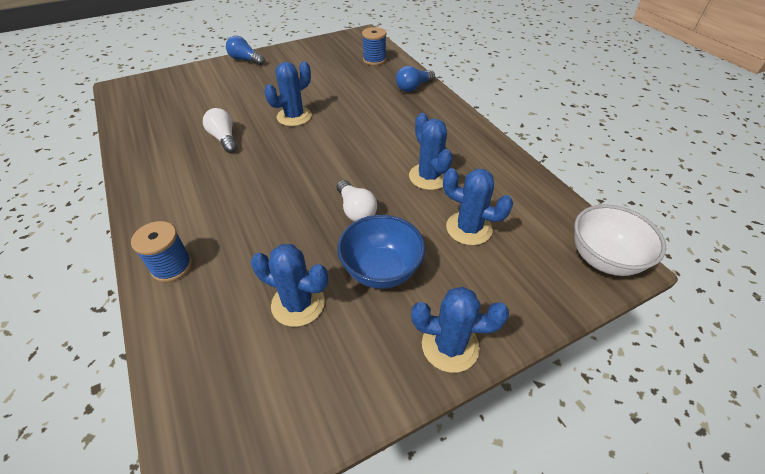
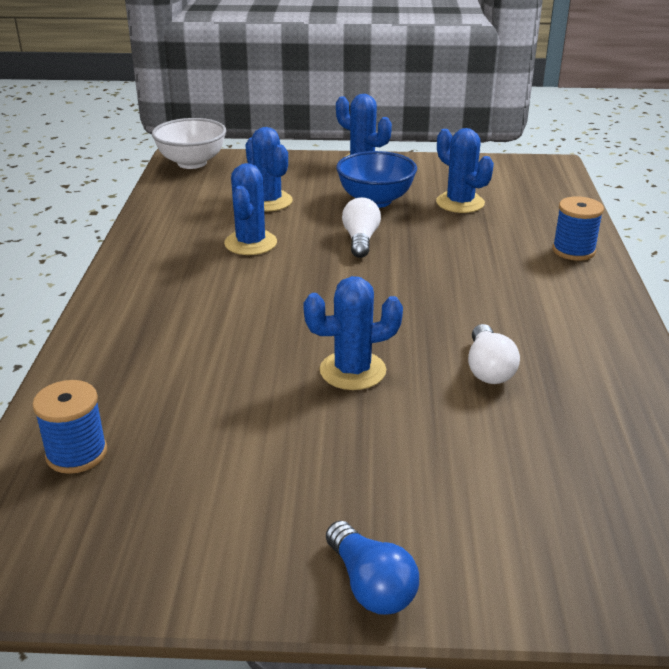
camera: 150 degrees left, 15 degrees down
(413, 87) = (101, 358): blue light bulb -> none

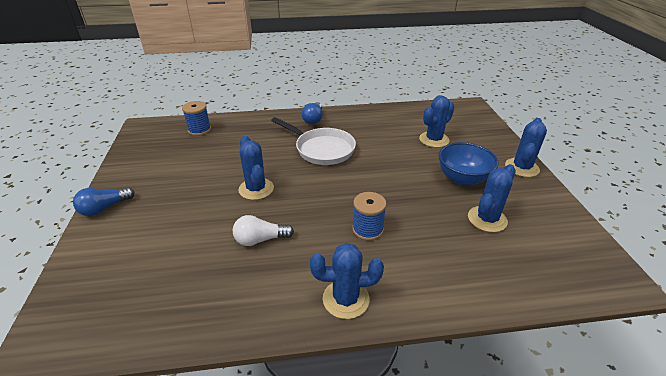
camera: 80 degrees right, 5 degrees up
(131, 296) = (313, 119): none -> blue light bulb
(192, 163) = (467, 109): white bowl -> none
(250, 243) = (378, 141): blue cactus -> blue cactus (346, 299)
(250, 296) = (322, 149): none -> white pan
(360, 240) = (401, 178): white light bulb -> none
(573, 251) = (437, 288): blue spool -> blue spool (367, 229)

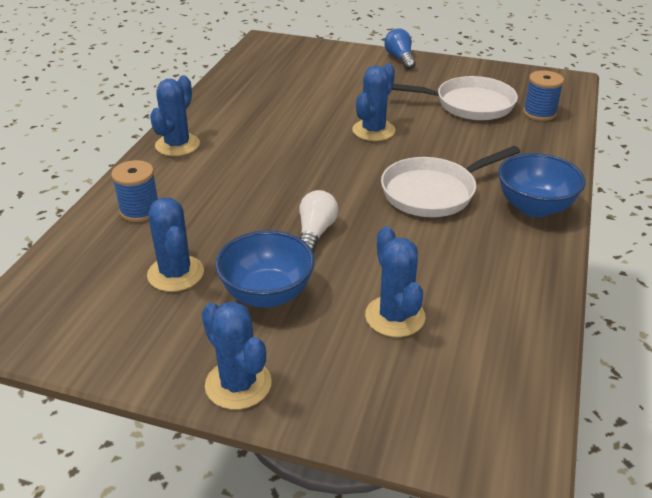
camera: 115 degrees right, 0 degrees up
(195, 156) = (469, 105): none -> white pan
(256, 189) = (373, 130): blue cactus -> blue cactus turned 60 degrees counterclockwise
(260, 239) = (289, 120): white light bulb -> white light bulb (315, 233)
(313, 119) = (534, 207): blue light bulb -> blue bowl
(367, 229) = (245, 180): blue spool -> blue spool (140, 210)

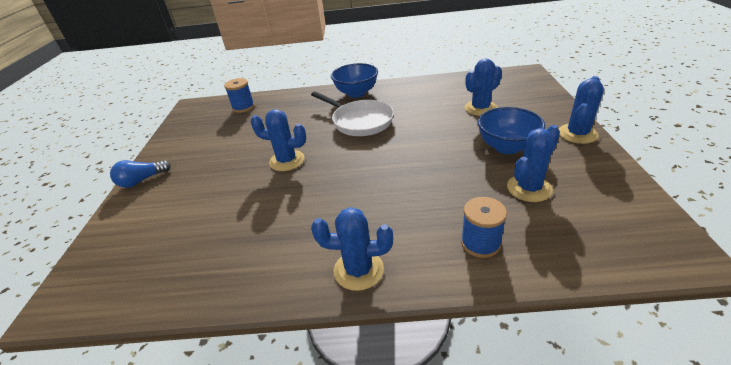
camera: 105 degrees left, 0 degrees up
(315, 233) = (434, 148): white light bulb -> none
(469, 105) = (234, 132): white pan -> none

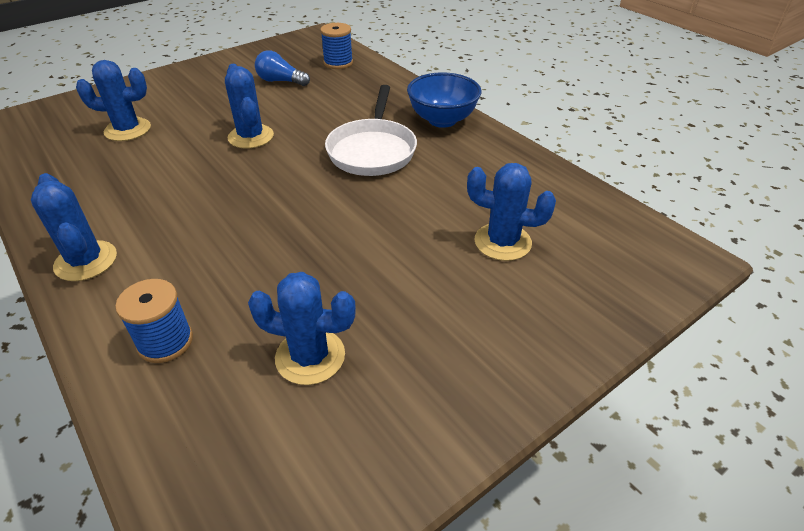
camera: 50 degrees right, 5 degrees up
(142, 180) = (169, 76): blue light bulb -> blue light bulb (280, 81)
(506, 147) = (407, 303): blue bowl -> none
(577, 134) = (514, 378): blue cactus -> blue cactus (128, 130)

